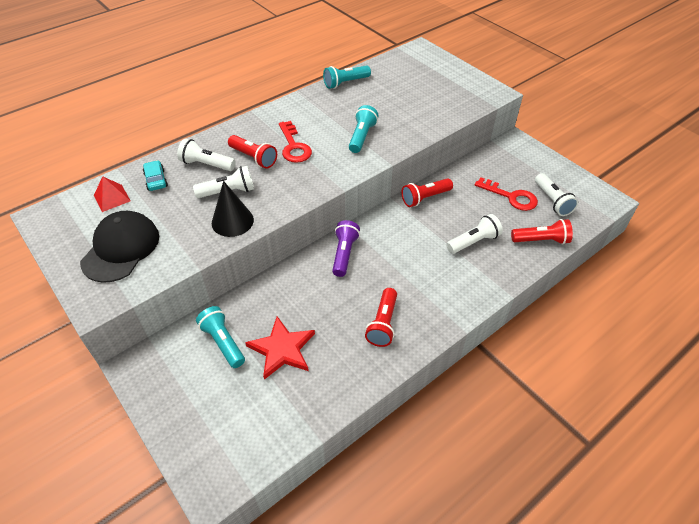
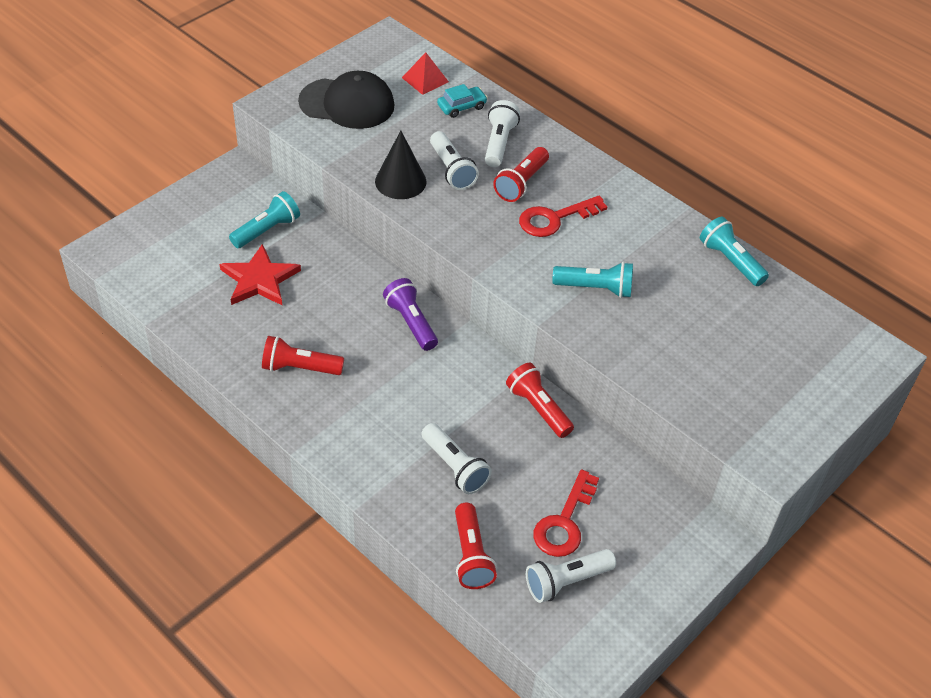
camera: 80 degrees right, 0 degrees up
(344, 254) = (411, 323): purple flashlight -> purple flashlight turned 120 degrees counterclockwise

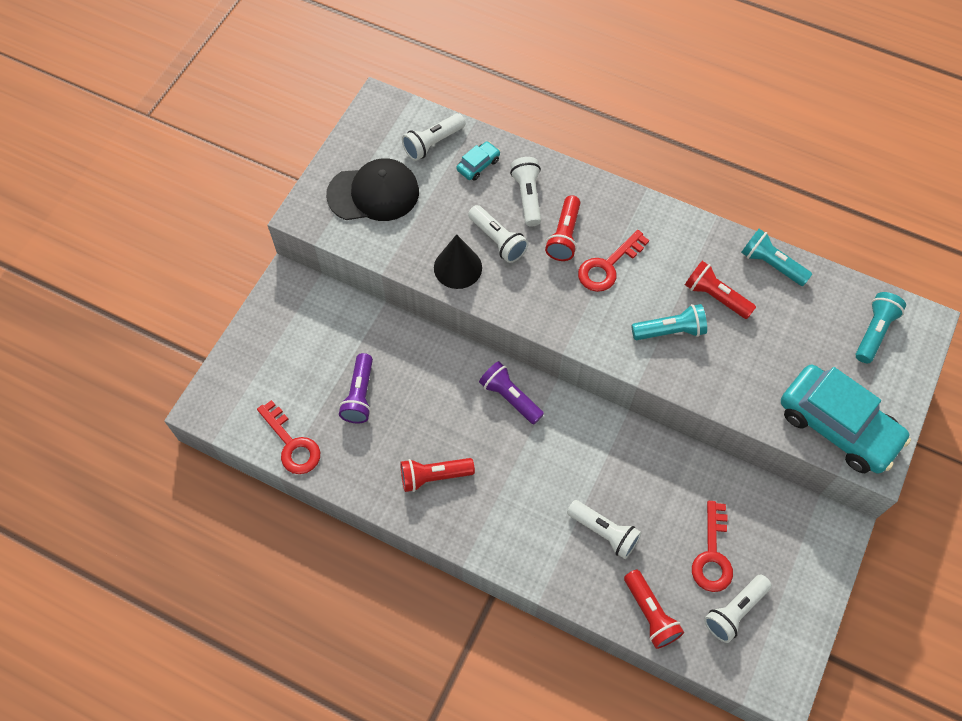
camera: 15 degrees left, 15 degrees up
(171, 301) = (292, 444): none -> red key
(259, 279) = (360, 395): red star -> purple flashlight
(267, 230) = (344, 339): turquoise flashlight -> turquoise flashlight (874, 332)
(425, 79) = (433, 143): red pyramid -> white flashlight
(538, 408) = (650, 450): red flashlight -> red flashlight (715, 296)
(743, 418) = (838, 425): none -> turquoise car

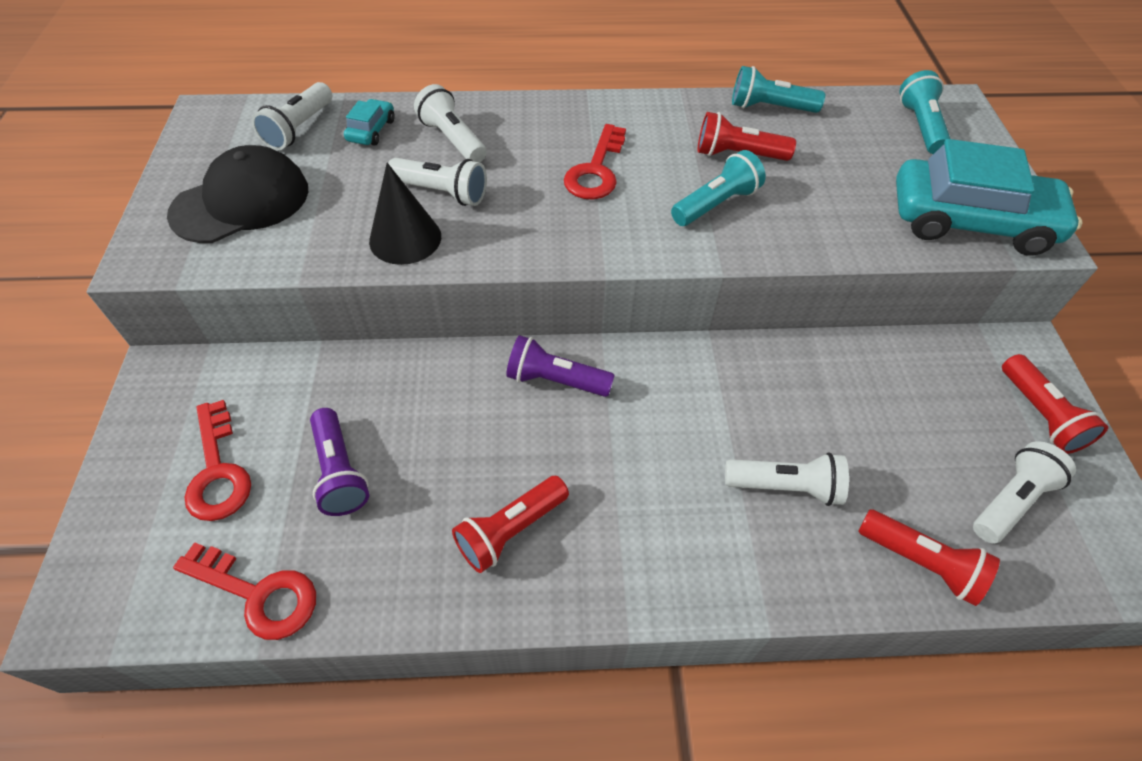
camera: 30 degrees left, 10 degrees down
(564, 236) = (523, 160): red flashlight -> red flashlight (1039, 414)
(712, 555) = (929, 446): red key -> red key (218, 471)
(734, 611) = (1010, 501): white flashlight -> white flashlight turned 150 degrees counterclockwise

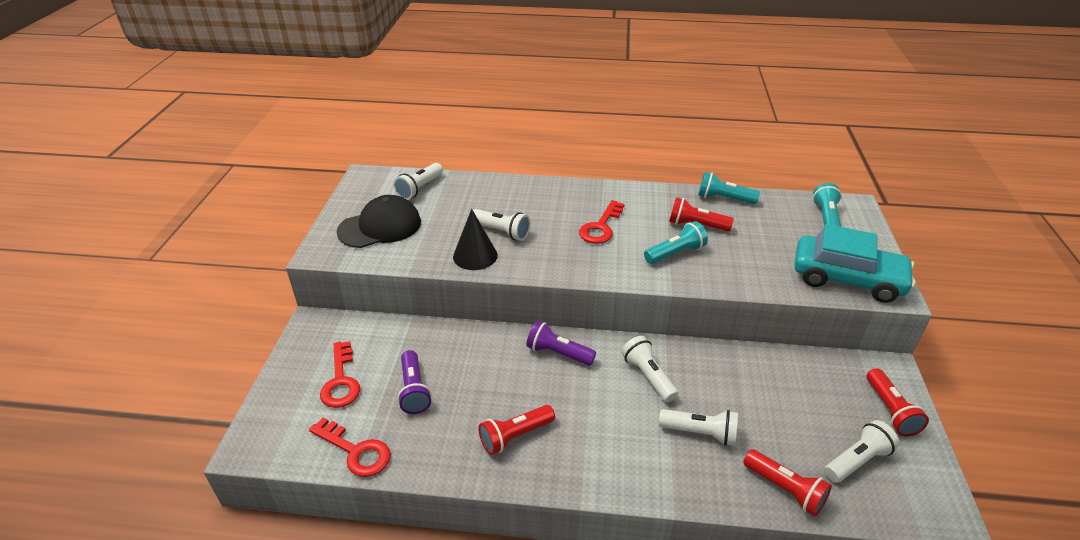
camera: 10 degrees right, 15 degrees down
(371, 130) = (463, 193): turquoise car -> none
(453, 139) = (513, 202): white flashlight -> white flashlight (648, 376)

